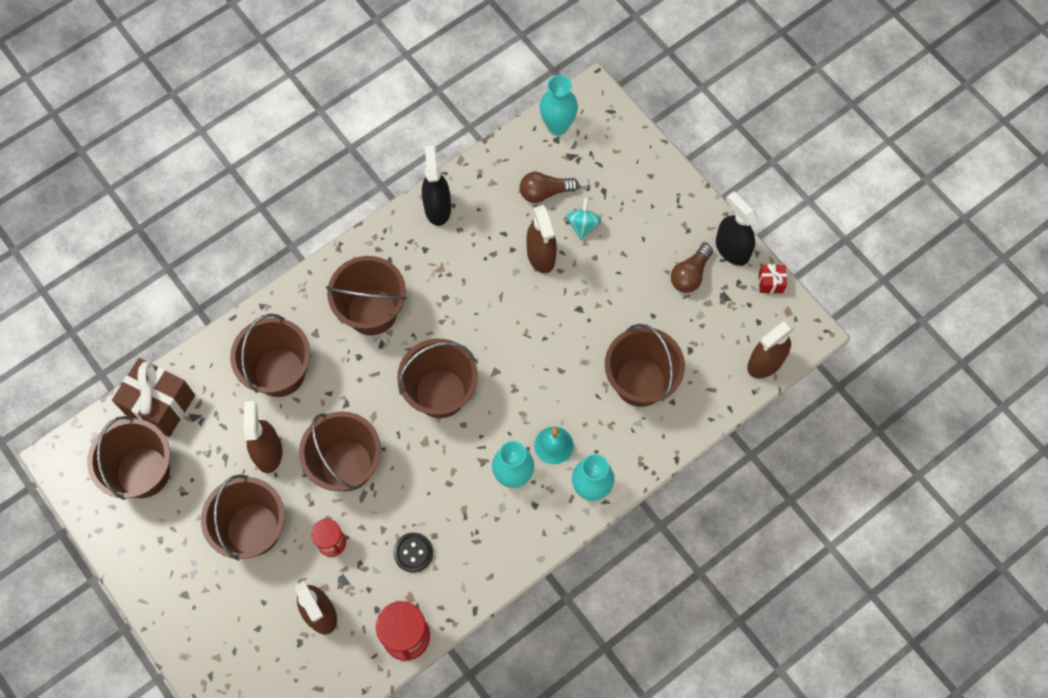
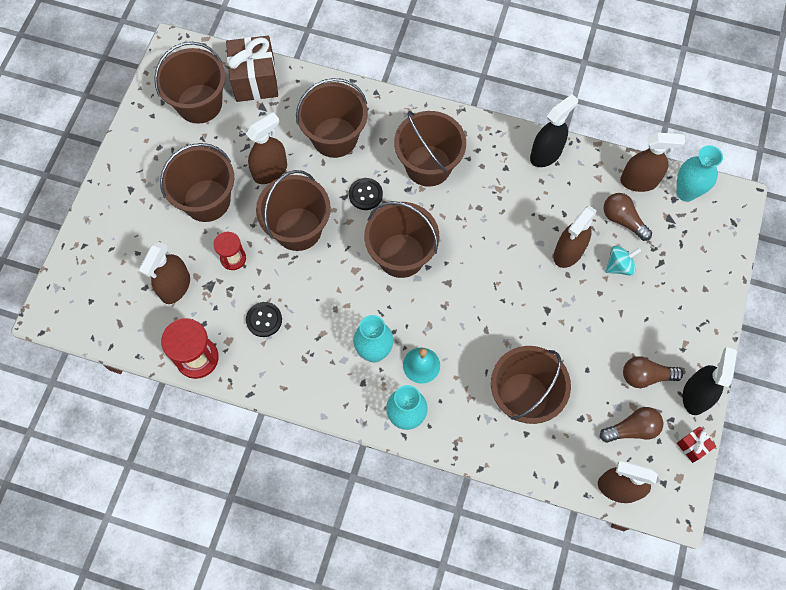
camera: 55 degrees right, 0 degrees up
(358, 384) = (365, 194): none -> black button
(520, 154) = (639, 181): none -> brown spray bottle
(725, 317) = (632, 429): none -> brown light bulb

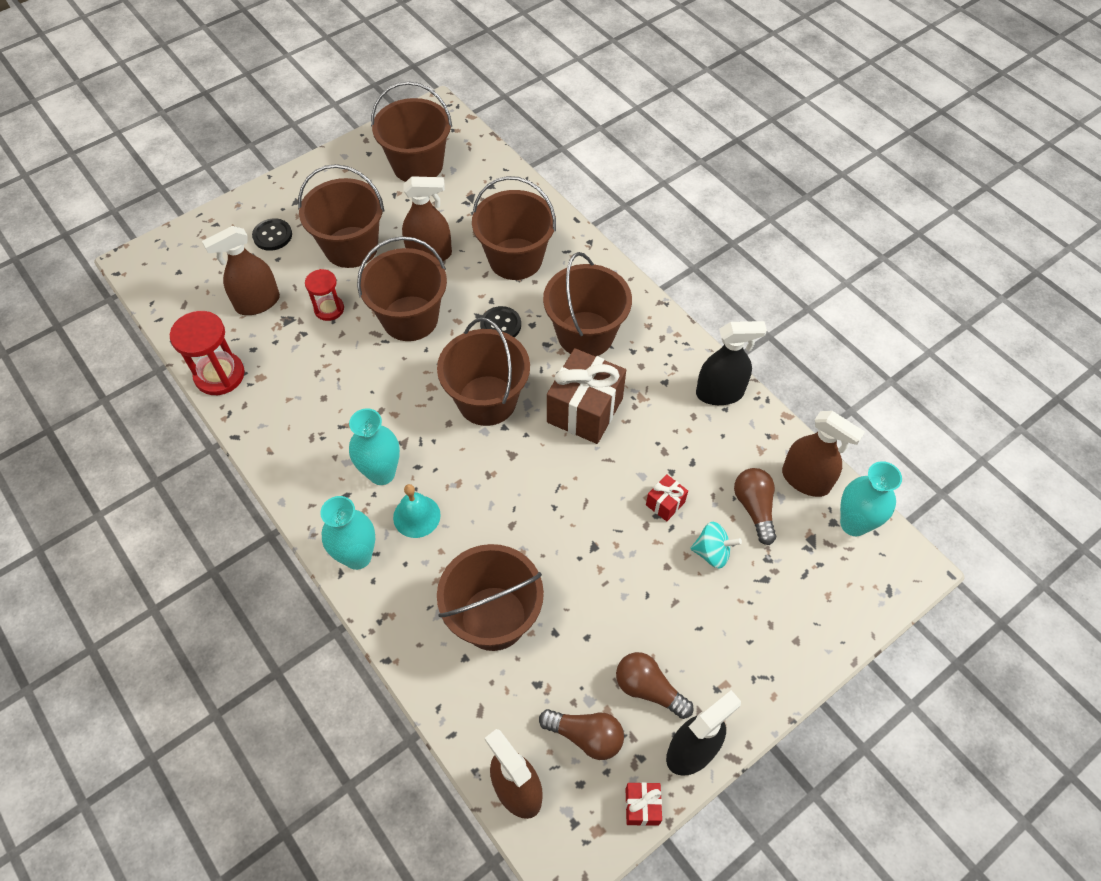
camera: 35 degrees right, 10 degrees down
(255, 80) = (484, 172): brown gift -> brown gift (585, 410)
(264, 320) = (307, 379): black button -> black button (272, 236)
(568, 252) = (665, 503): brown spray bottle -> red gift

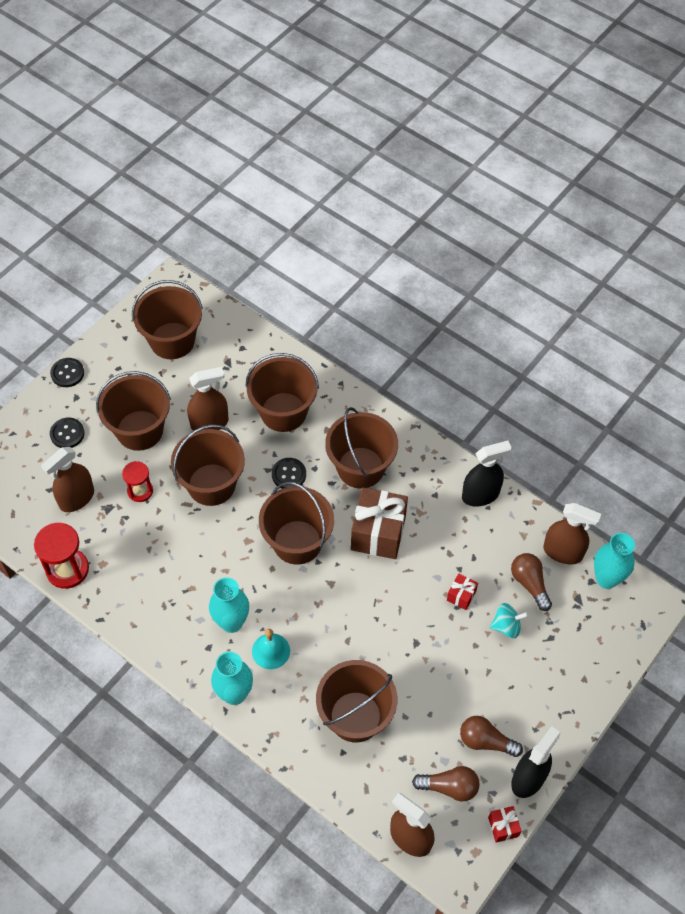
camera: 15 degrees left, 0 degrees up
(295, 176) = (67, 373): none -> black button

